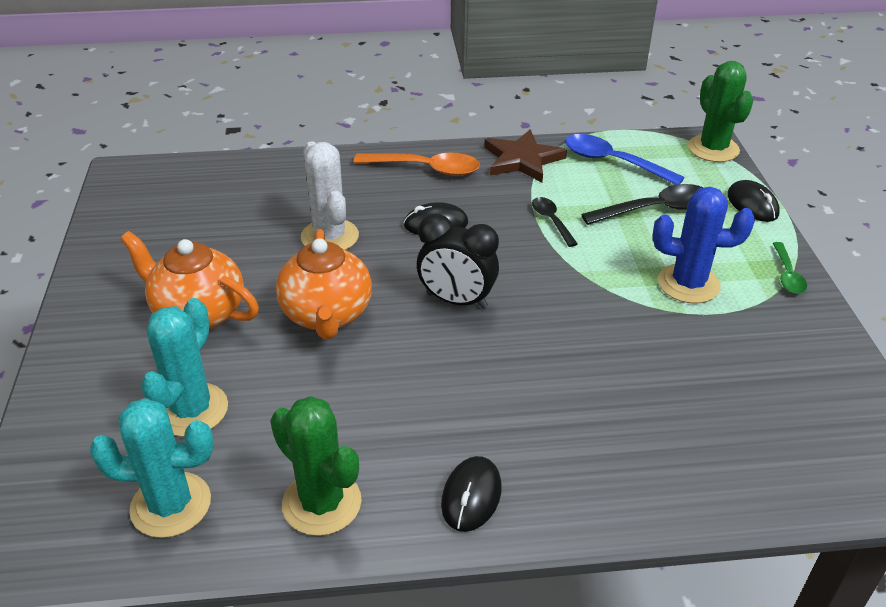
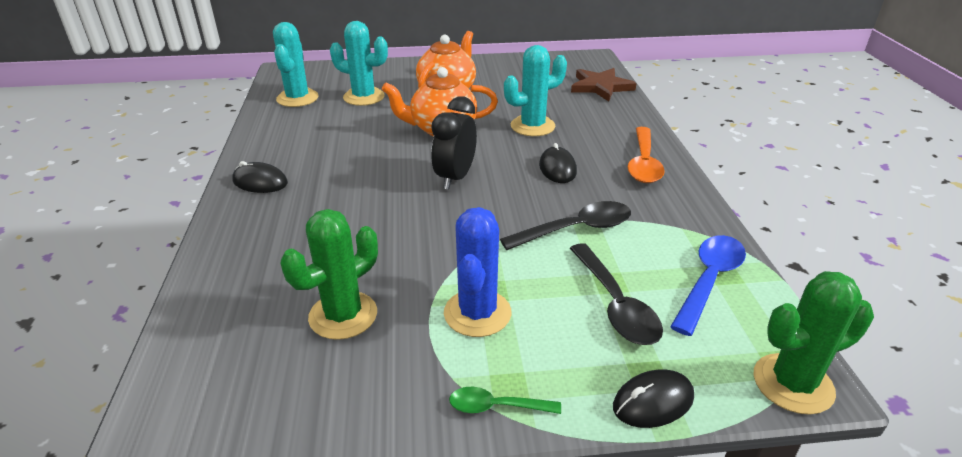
camera: 90 degrees right, 5 degrees down
(322, 503) = (279, 135): green cactus -> green cactus (343, 315)
(330, 236) = (532, 126): white cactus -> turquoise cactus
(522, 160) = (684, 216): brown star -> brown star (600, 87)
(551, 221) = (576, 229): black spoon -> black spoon, size x1.73

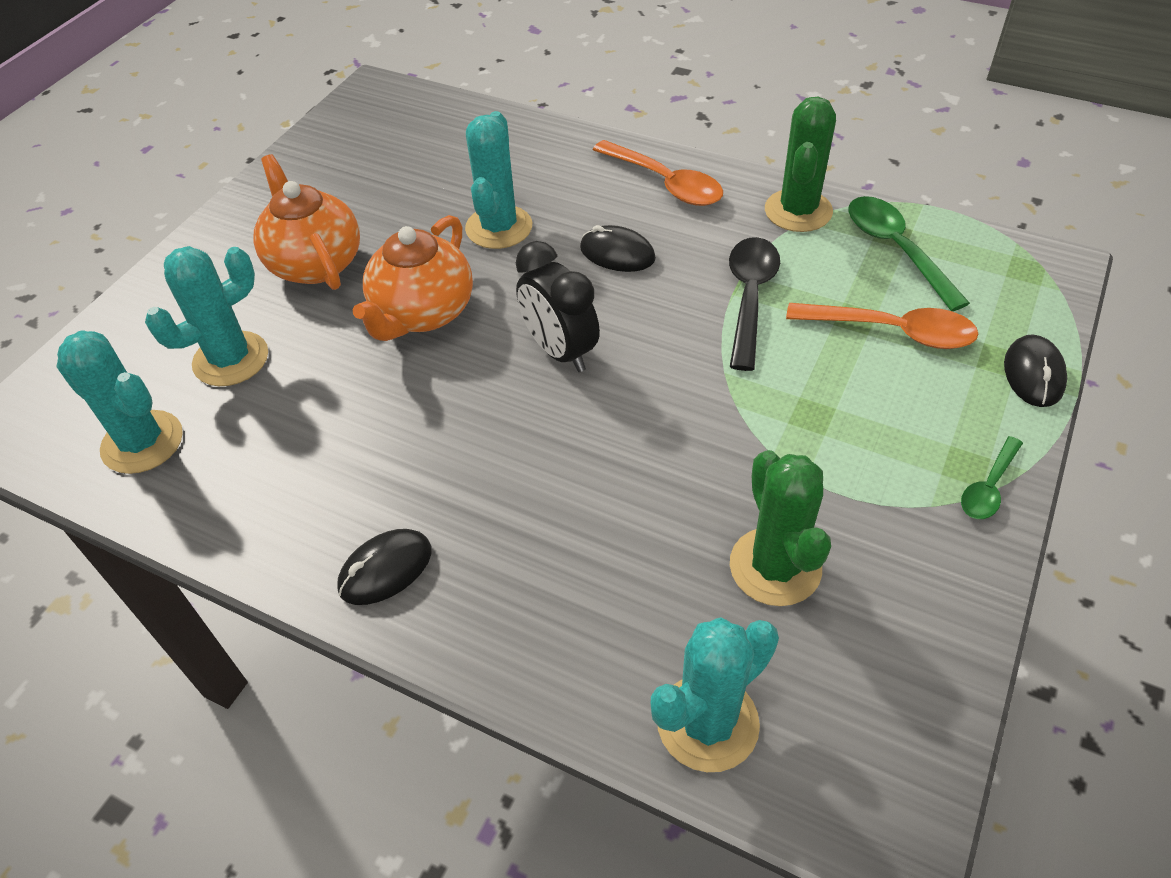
camera: 55 degrees left, 15 degrees up
(206, 325) = (707, 723): none -> turquoise cactus
(477, 313) = (843, 443): blue cactus -> none
(600, 87) = (460, 124): brown star -> none
(615, 304) = (892, 331): black spoon -> orange spoon
(709, 280) = (896, 250): blue spoon -> green spoon
(793, 384) = (1053, 278): green cactus -> green cactus (798, 211)

